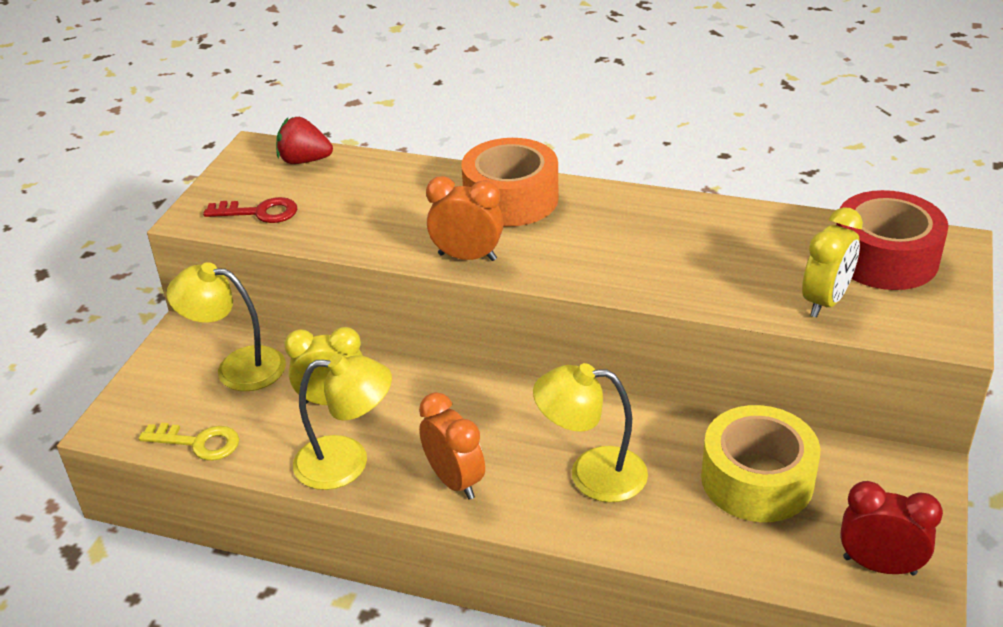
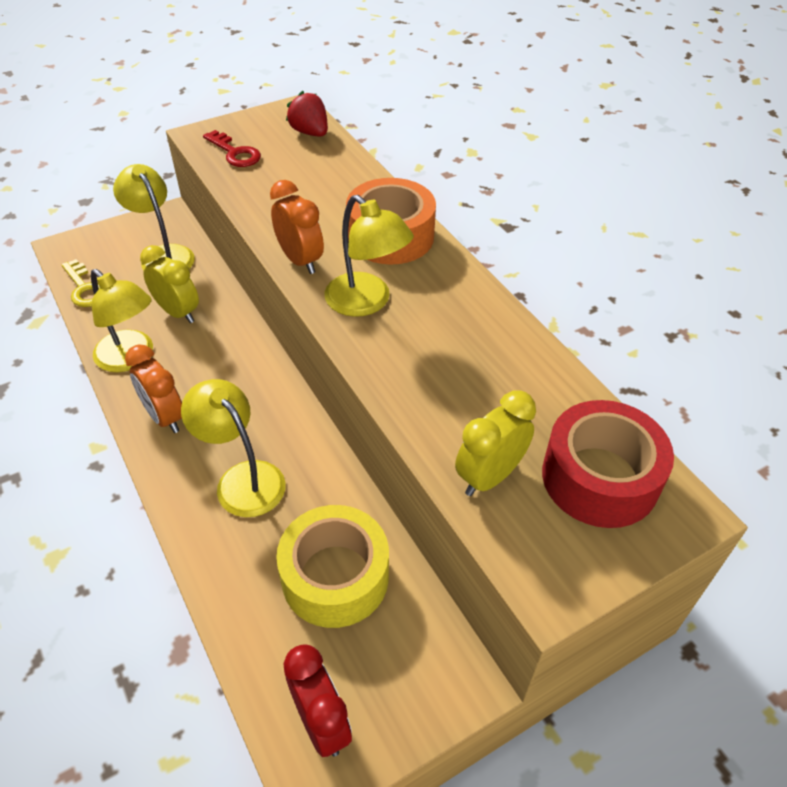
camera: 40 degrees right, 10 degrees up
(455, 481) = (165, 417): orange clock -> orange clock turned 135 degrees clockwise
(570, 253) = (366, 302): none -> yellow lamp
(825, 301) = (489, 476): yellow clock -> yellow clock turned 150 degrees clockwise

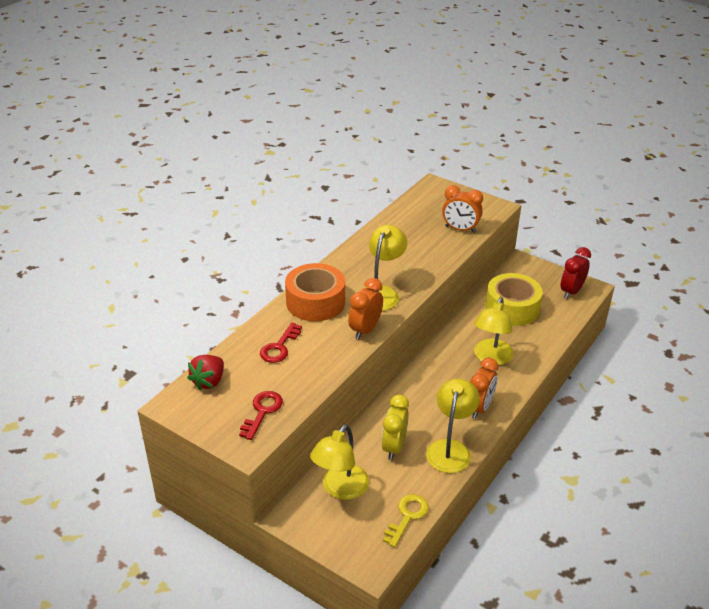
camera: 115 degrees left, 10 degrees down
(325, 187) = (279, 347): none -> red key
(489, 476) = (460, 229): yellow clock -> orange clock
(600, 477) = (435, 204): red tape -> none

